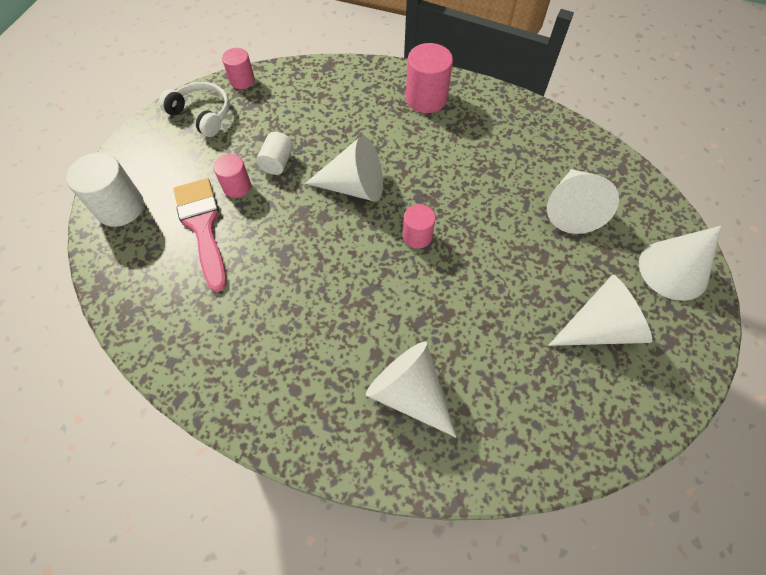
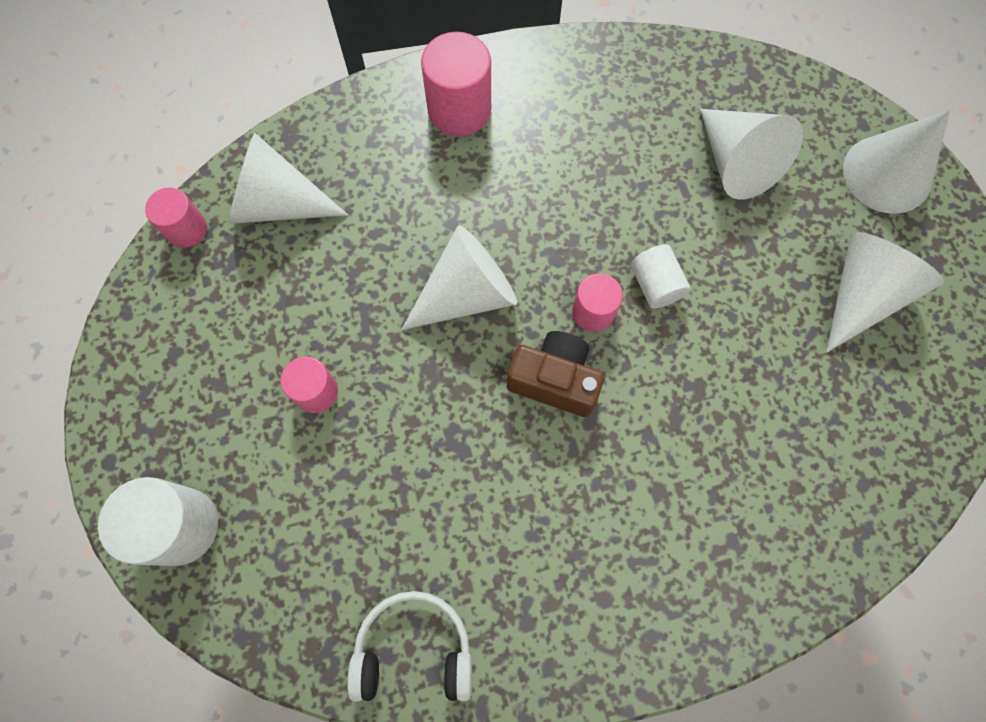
camera: 35 degrees left, 10 degrees up
(202, 114) = (174, 317): white headphones -> white headphones (414, 649)
(203, 226) = (319, 476): pink brush -> none
(277, 162) = (341, 323): white cylinder -> white cylinder (655, 285)
(365, 257) = (554, 380): none -> brown camera
(409, 392) = (727, 510): white cone -> white cone (278, 203)

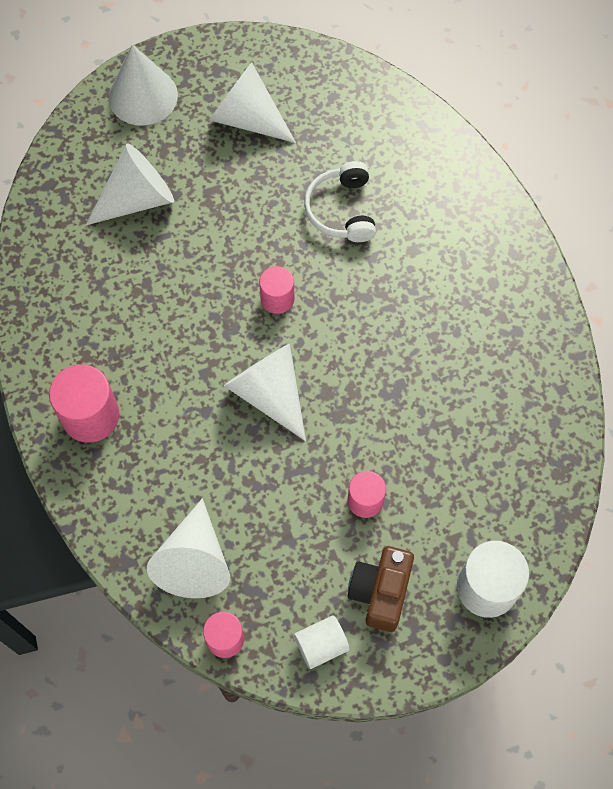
camera: 95 degrees left, 5 degrees down
(414, 649) = (547, 404): white headphones -> white headphones (341, 210)
(554, 380) = (336, 323): brown camera -> brown camera (380, 592)
(655, 285) = (250, 255): white cylinder -> white cylinder (321, 645)

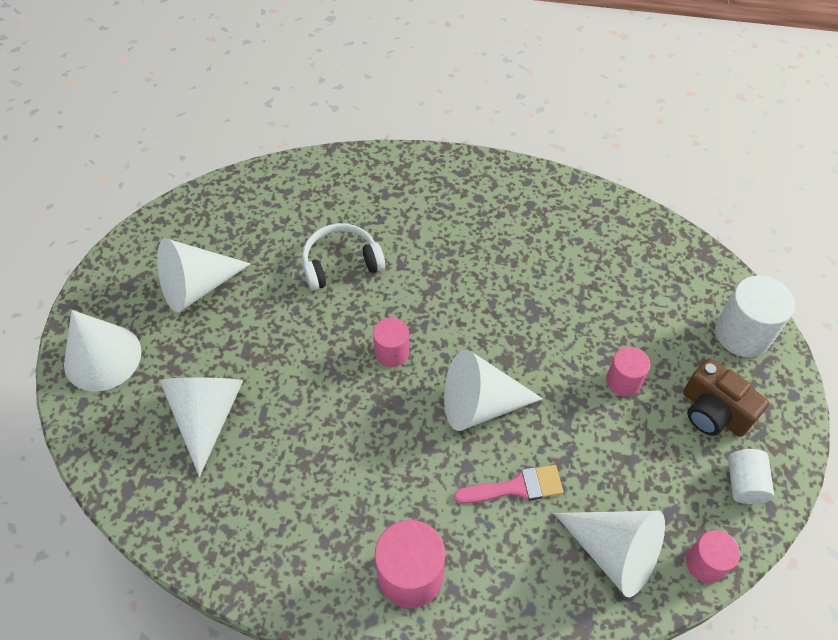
camera: 60 degrees left, 10 degrees down
(209, 458) = (516, 487): none -> pink brush
(341, 210) = (341, 263): white headphones -> white headphones turned 135 degrees clockwise

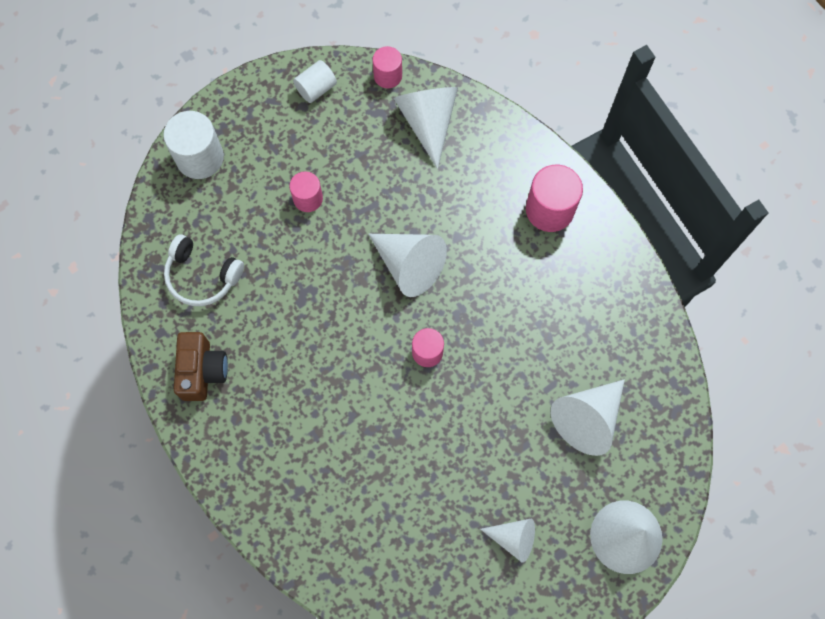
camera: 135 degrees left, 15 degrees up
(197, 287) = (513, 538): white cone -> white cone, size x0.60
(341, 263) = (393, 458): white headphones -> white headphones (202, 276)
(516, 487) = (442, 200): pink brush -> none
(713, 412) = (281, 135): brown camera -> brown camera (202, 371)

